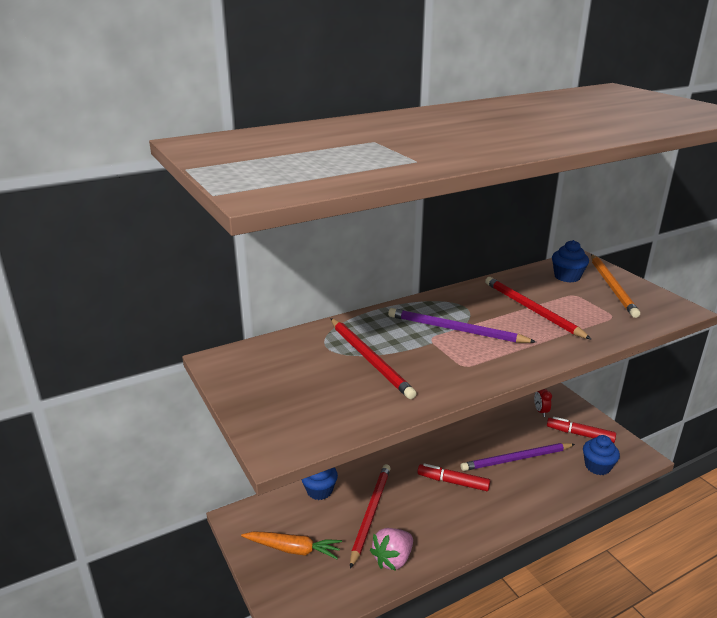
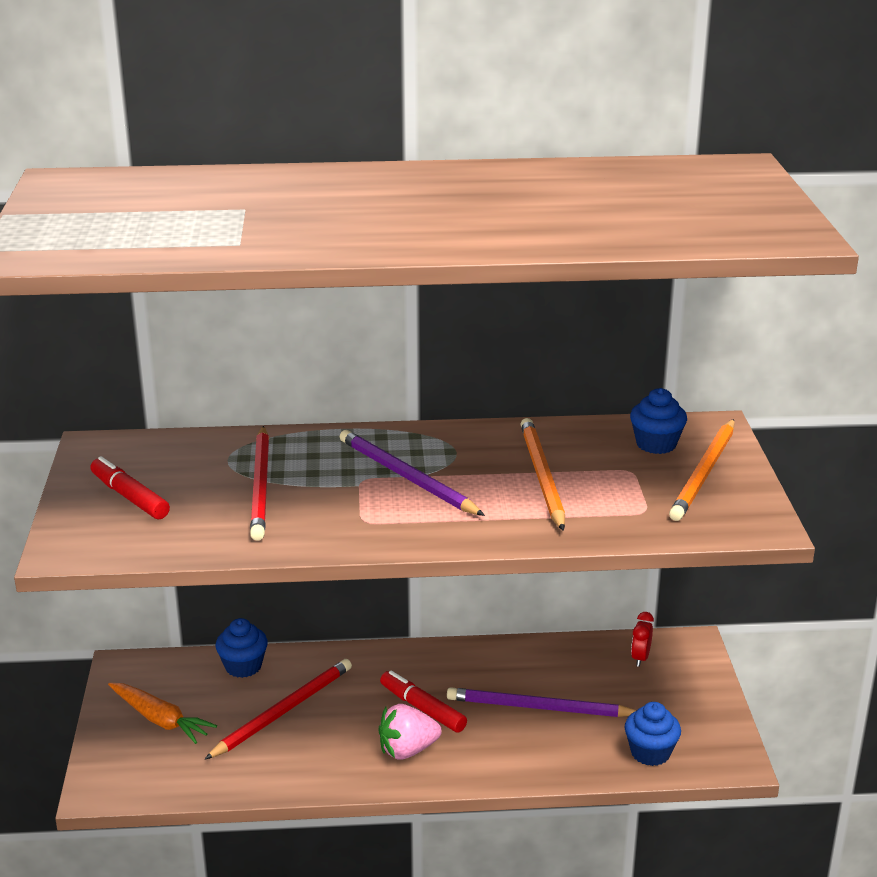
camera: 25 degrees right, 0 degrees up
(393, 559) = (266, 768): pink strawberry -> pink strawberry (407, 750)
(532, 309) = (542, 476): red pencil -> orange pencil
(580, 434) = (669, 705): red marker -> red marker (130, 497)

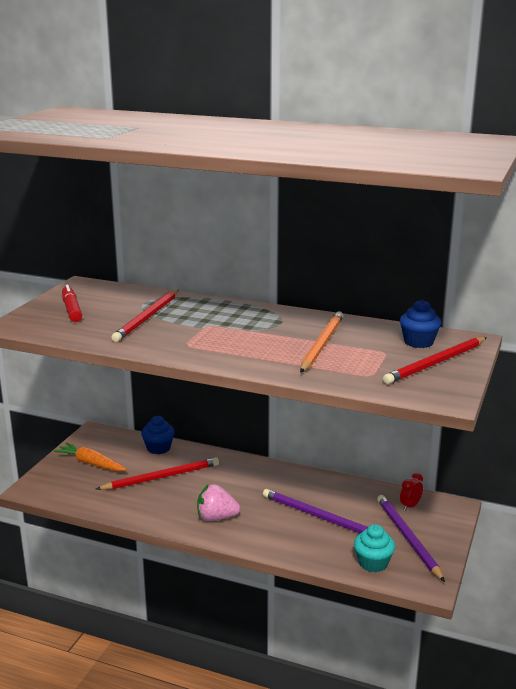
camera: 25 degrees right, 5 degrees down
(160, 720) = (91, 463): orange carrot -> orange carrot turned 150 degrees clockwise
(406, 477) = (236, 329): purple pencil -> purple pencil (408, 538)
(422, 708) = (244, 497): red marker -> none
(650, 752) = (373, 563): blue cupcake -> turquoise cupcake
(704, 473) = (436, 363): orange pencil -> red pencil

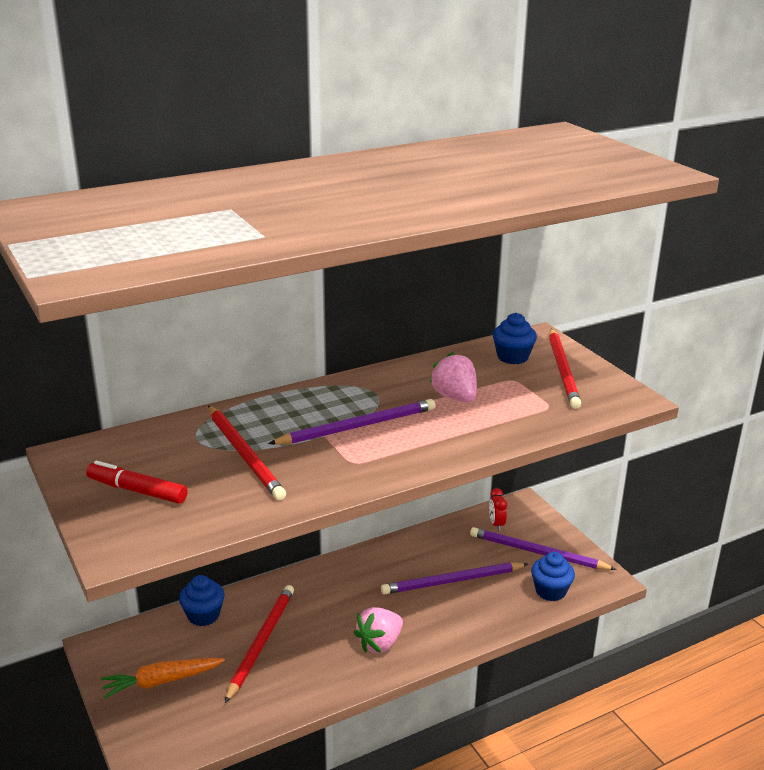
camera: 50 degrees left, 5 degrees up
(230, 332) = (357, 426): none -> purple pencil
(322, 344) = (455, 397): orange pencil -> pink strawberry
(373, 563) = (550, 591): turquoise cupcake -> blue cupcake

